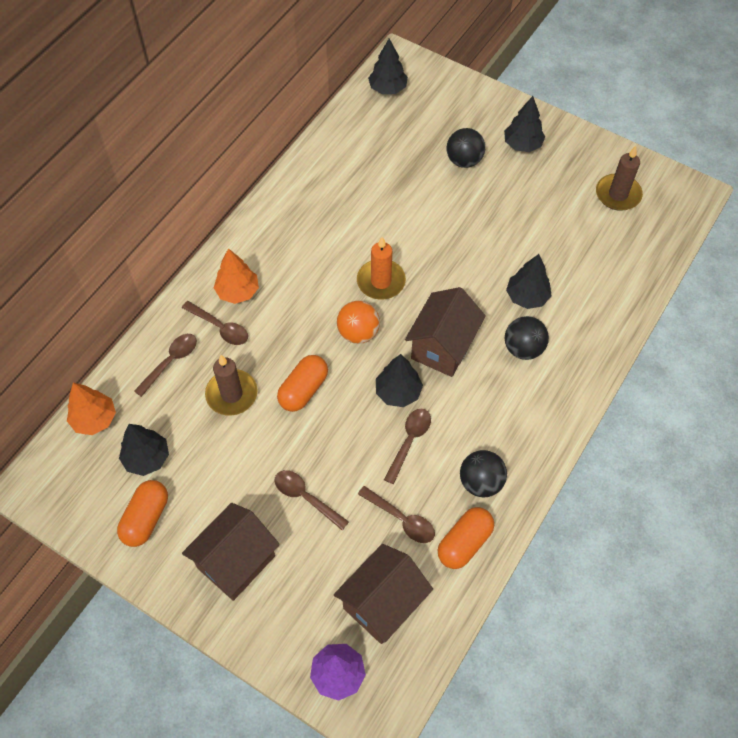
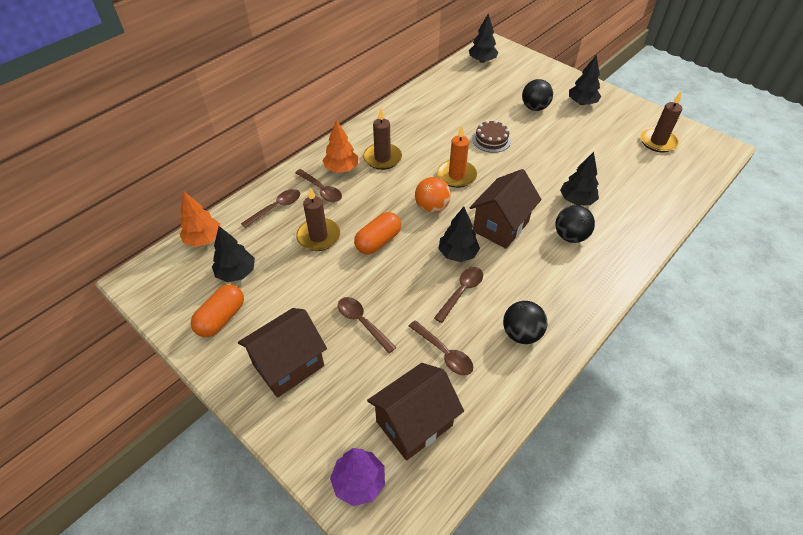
camera: 10 degrees right, 10 degrees down
(285, 268) = (382, 158): none -> brown candle
(416, 220) = (491, 139): none -> brown cake
(464, 543) = (499, 382): orange capsule -> none

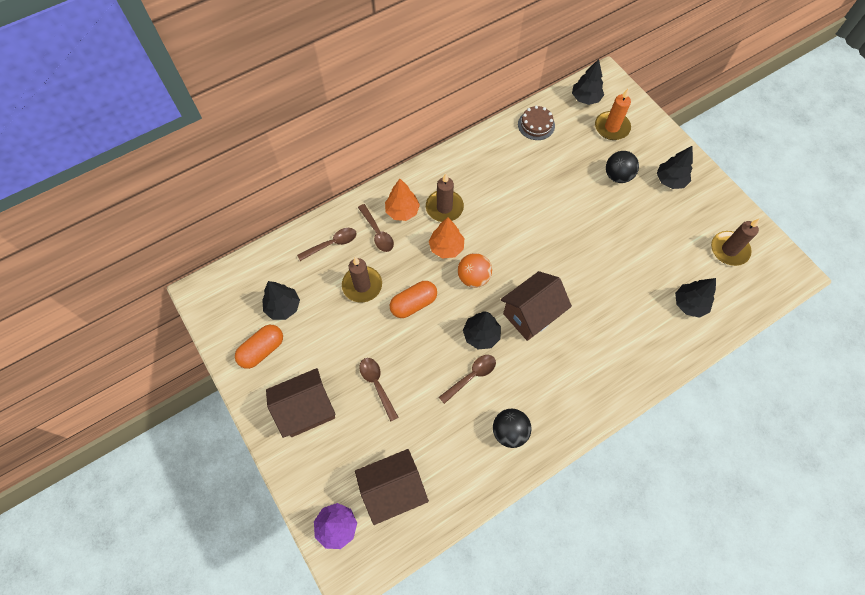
camera: 15 degrees right, 15 degrees up
(203, 239) = (262, 264): orange tree -> orange tree (446, 247)
(444, 353) = (437, 432): brown spoon -> none
(456, 175) = (509, 245): orange candle -> orange candle (611, 127)
(491, 139) = (558, 208): brown cake -> brown cake (536, 125)
(570, 236) = (592, 342): black ball -> none
(576, 200) = (615, 302): black tree -> black tree (689, 304)

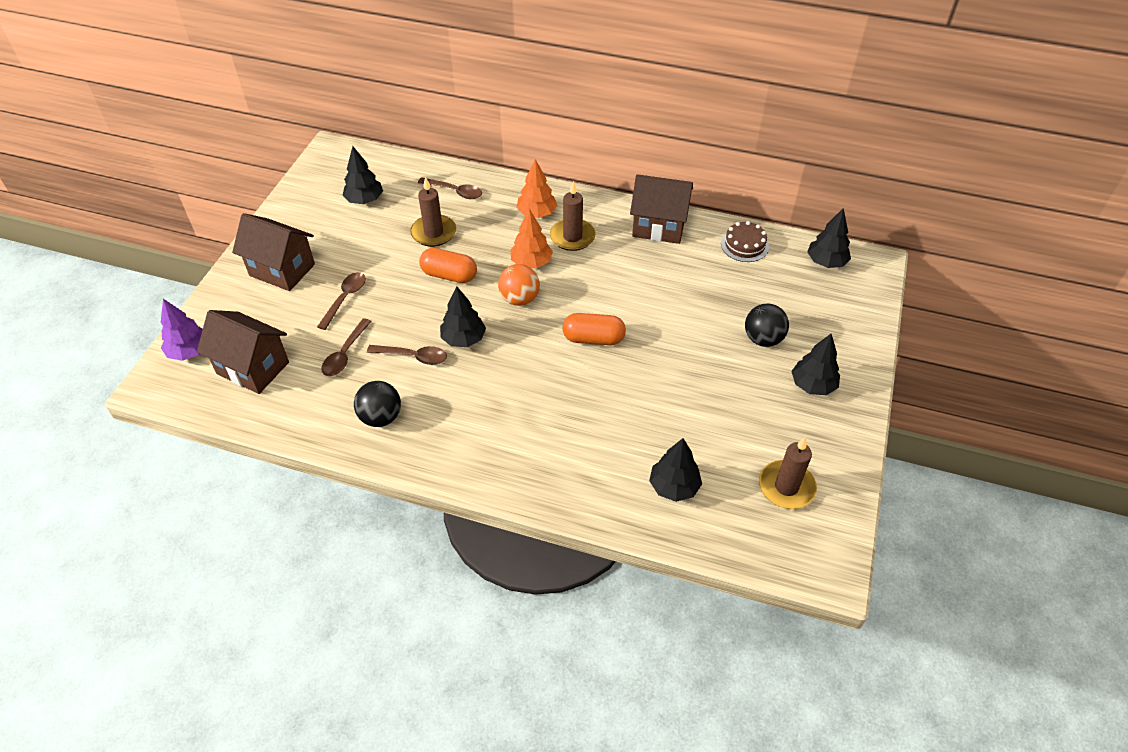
camera: 50 degrees right, 15 degrees down
(262, 350) = (313, 212): orange capsule -> orange capsule (593, 338)
(377, 232) = (497, 211): brown spoon -> brown spoon (345, 354)
(531, 315) = (523, 362): brown house -> brown house (659, 227)
(611, 127) = (817, 301): orange candle -> none

